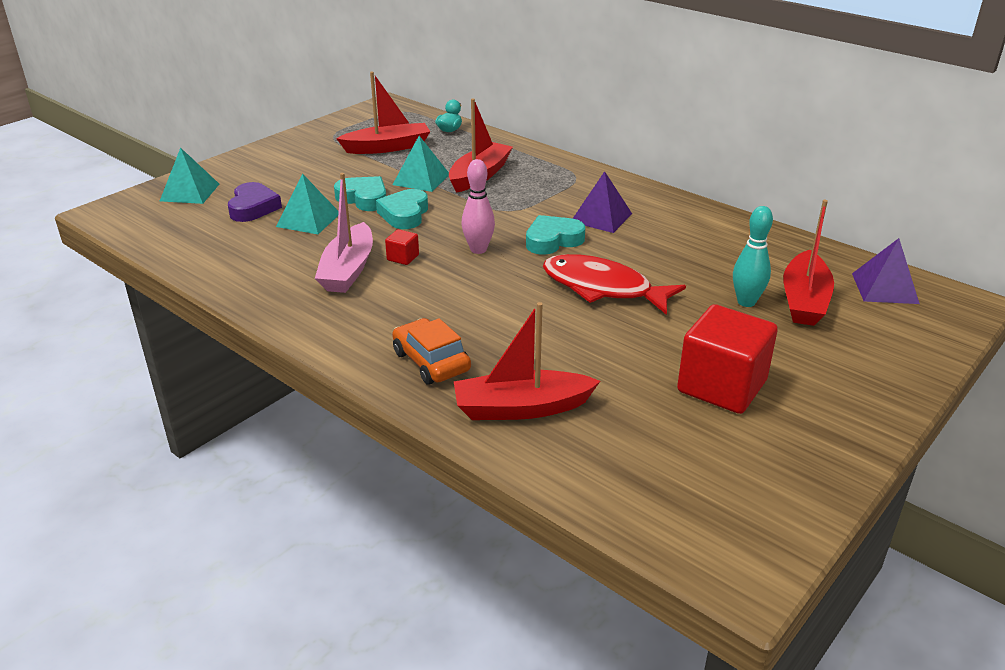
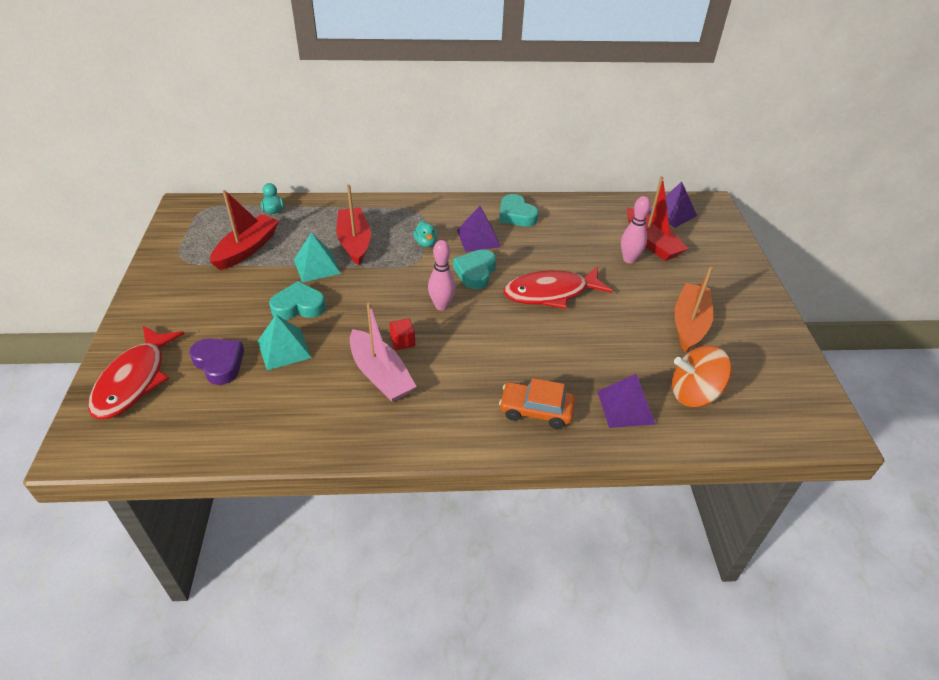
camera: 45 degrees left, 10 degrees up
(190, 192) = (134, 380): turquoise pyramid -> red fish
(404, 214) = (350, 304): turquoise heart -> turquoise heart (516, 215)
(521, 408) = (625, 407): red boat -> purple pyramid
(543, 201) = (426, 243): none -> turquoise duck
(617, 441) = (694, 394): none -> orange spinning top
(721, 386) = (689, 324): red cube -> orange boat
(746, 302) = (629, 259): turquoise bowling pin -> pink bowling pin

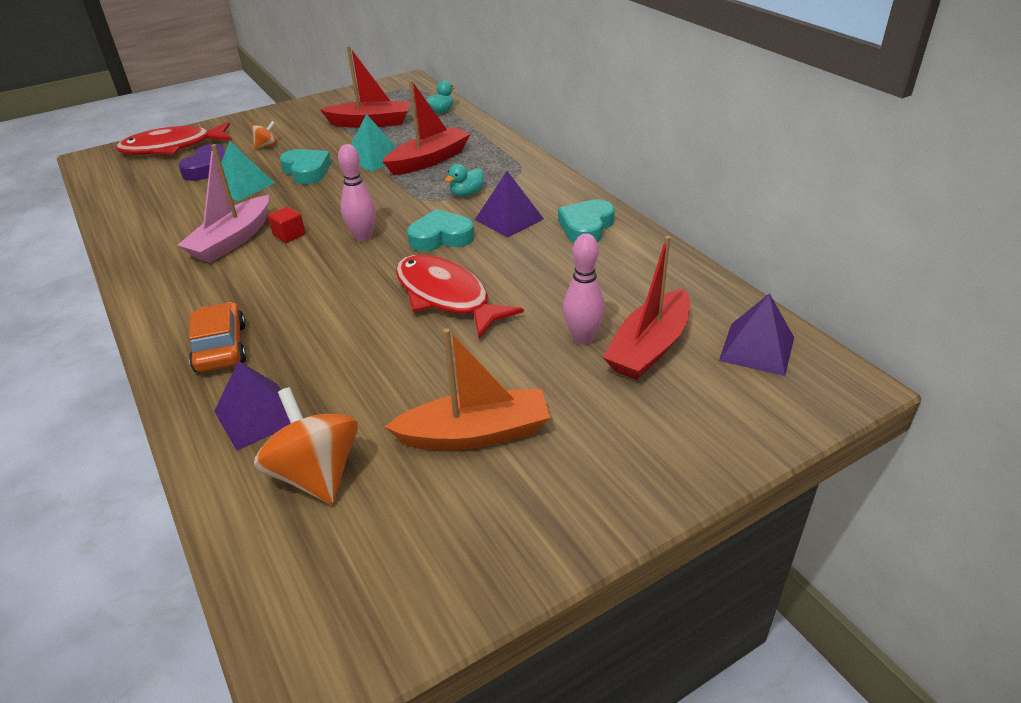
camera: 65 degrees right, 5 degrees down
(216, 317) = (266, 146): none -> orange spinning top

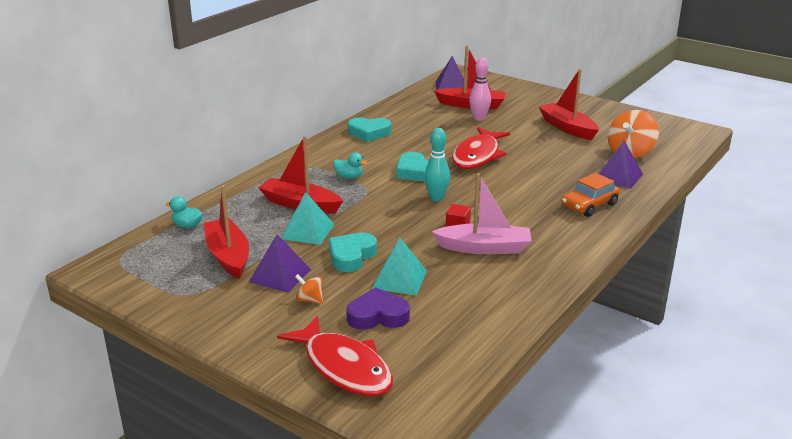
camera: 115 degrees left, 10 degrees down
(363, 237) = (436, 198): pink bowling pin -> turquoise bowling pin
(475, 434) = (567, 128): orange boat -> red boat
(509, 219) = (375, 156): purple pyramid -> purple pyramid (280, 275)

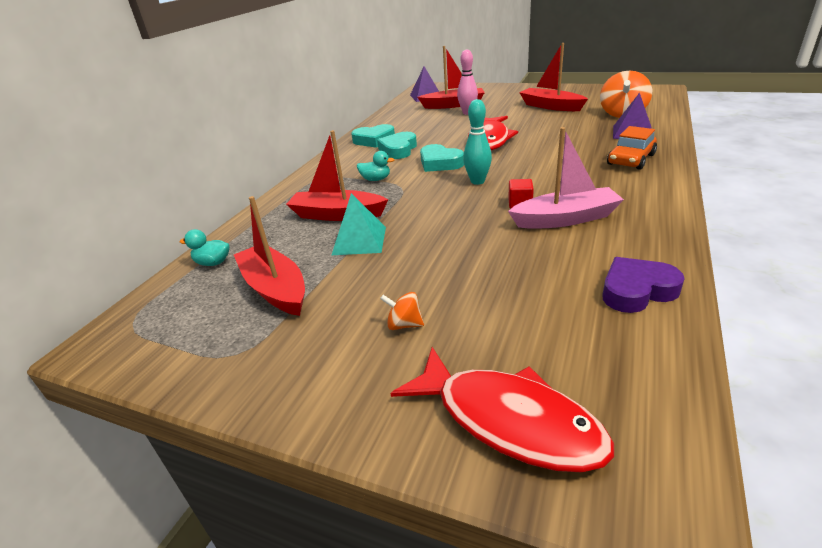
camera: 10 degrees left, 5 degrees up
(280, 275) = (350, 300): purple pyramid -> none
(351, 256) = (425, 258): turquoise heart -> turquoise heart (398, 150)
(378, 315) = (503, 326): purple heart -> purple heart (637, 290)
(399, 279) = (498, 273): turquoise pyramid -> none

